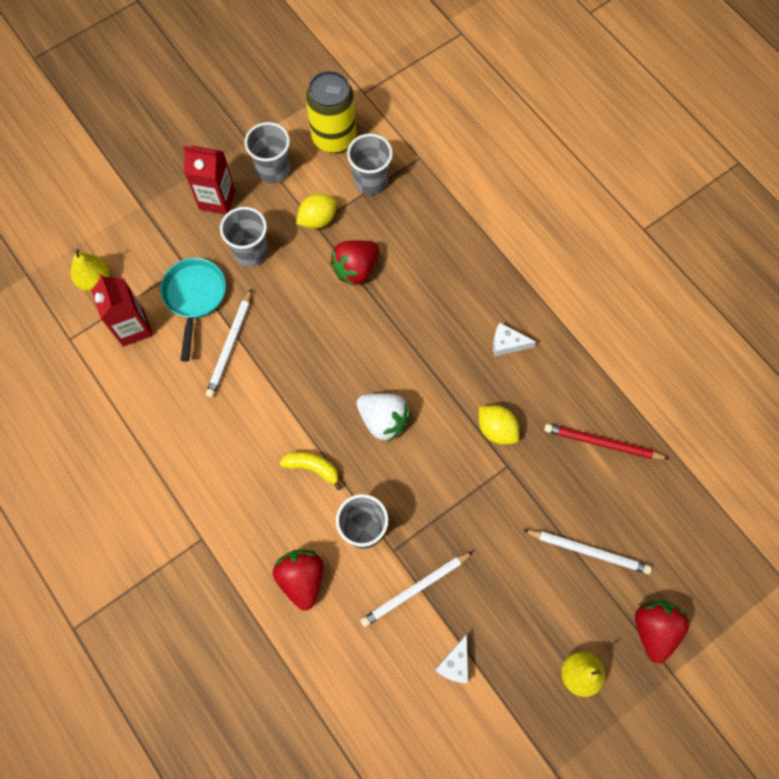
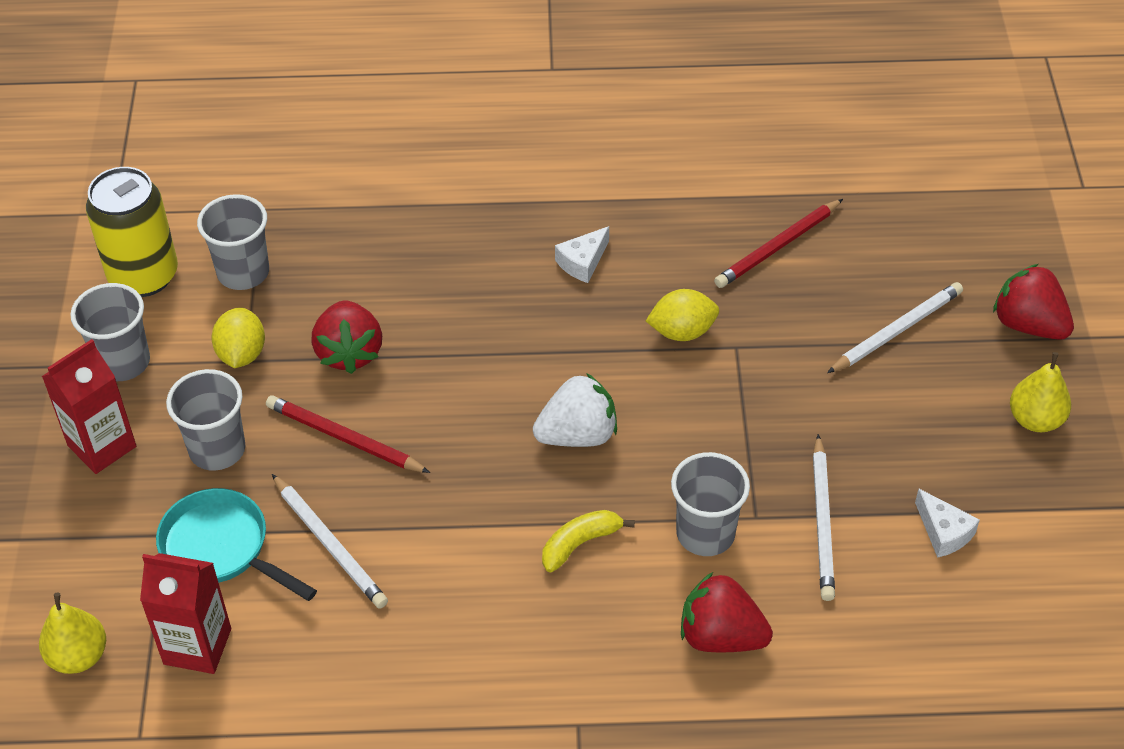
camera: 55 degrees left, 20 degrees down
(299, 306) = (344, 438): none -> red pencil

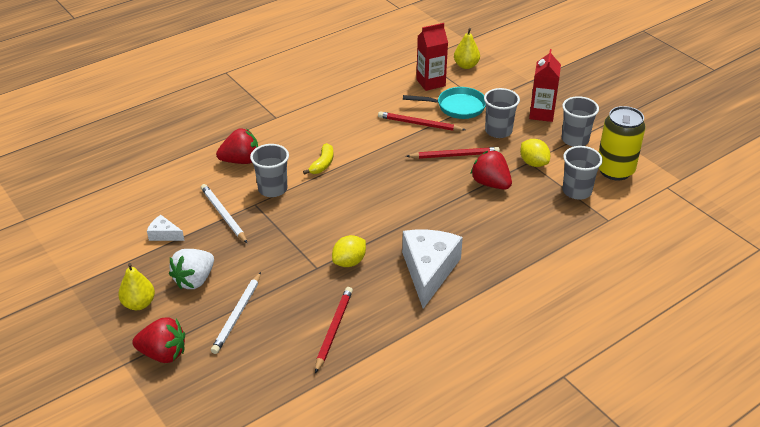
camera: 145 degrees right, 10 degrees down
(330, 544) = (419, 124): white pencil -> red pencil
(578, 435) = (359, 199): white strawberry -> white strawberry (194, 280)
(582, 262) = (429, 271): white cheese -> white cheese, size x2.19

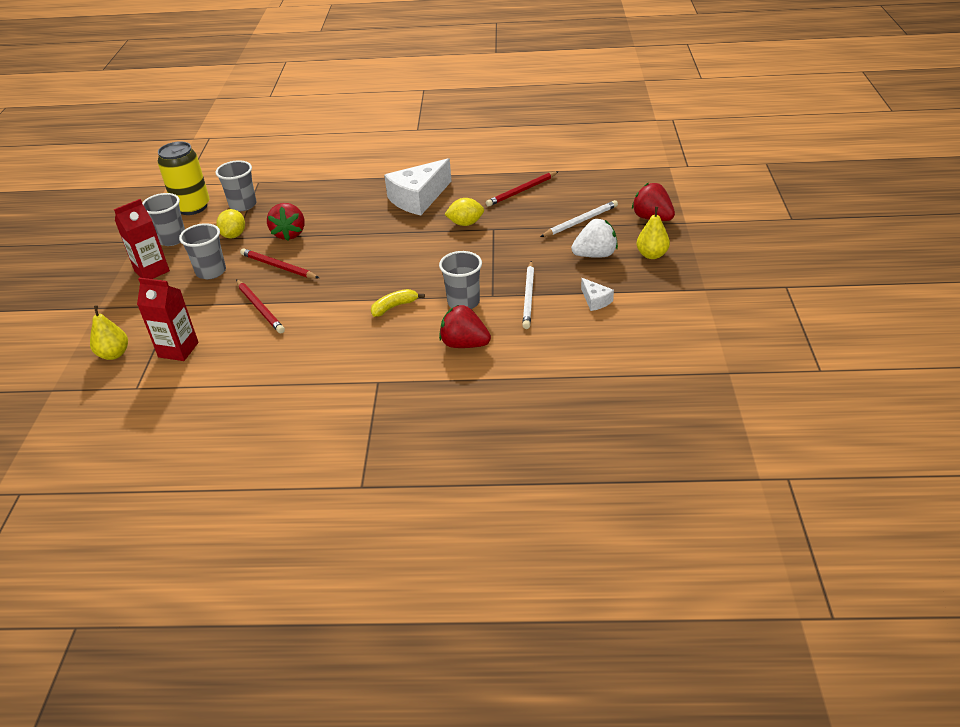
camera: 140 degrees left, 0 degrees up
(457, 107) = (202, 310): turquoise pan -> none

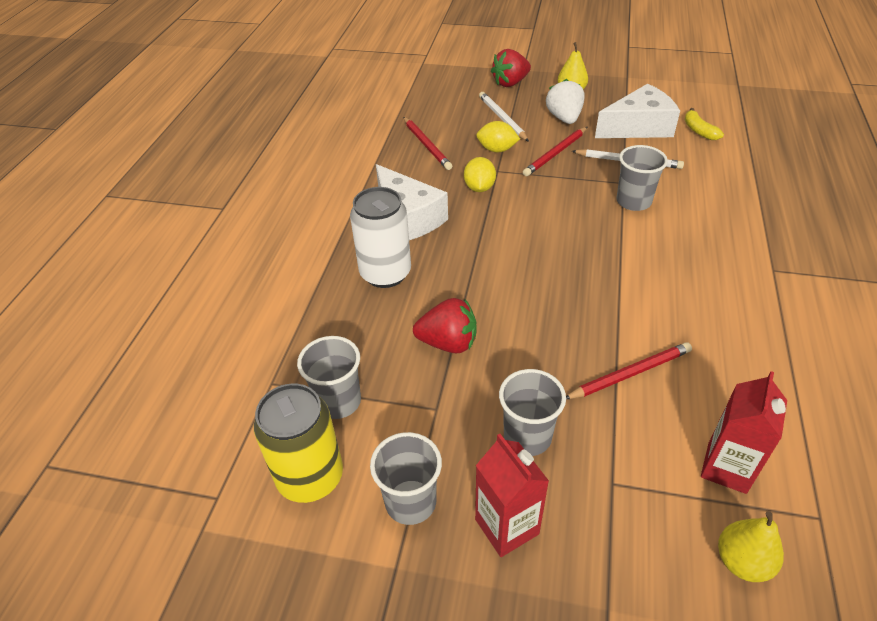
camera: 80 degrees left, 5 degrees up
(234, 235) = (428, 411): yellow lemon -> yellow lemon (497, 150)
(278, 267) = (531, 355): red pencil -> red pencil (556, 153)
(355, 200) = (385, 273): none -> white can
(394, 307) = (637, 251): yellow banana -> yellow banana (699, 131)
(464, 344) = (706, 207): red strawberry -> none
(595, 300) = (638, 127): white cheese -> white cheese, size x2.19

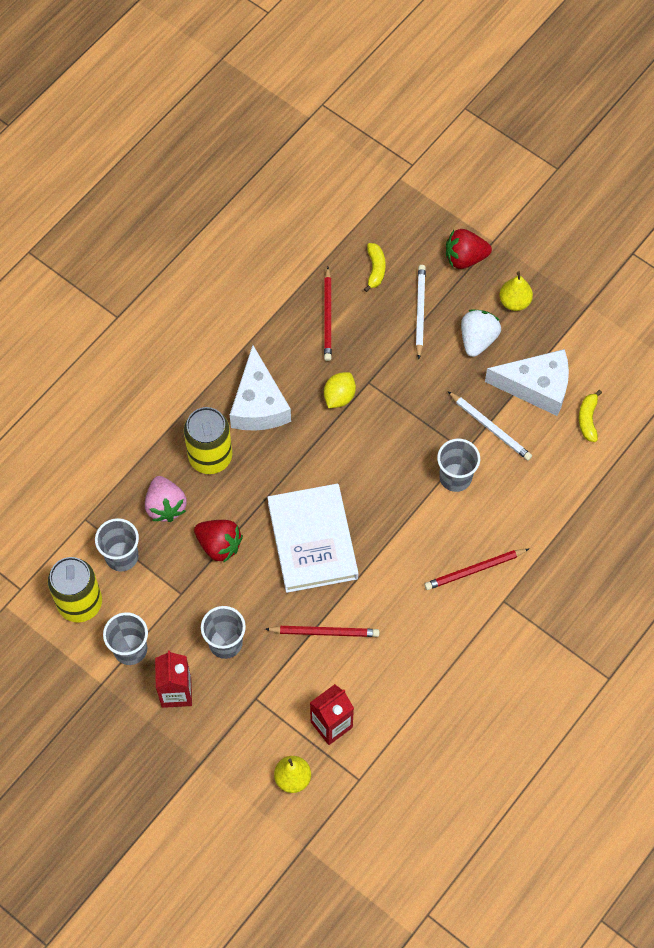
camera: 25 degrees right, 20 degrees up
(363, 332) = (165, 506): none -> pink strawberry
(385, 273) = (210, 457): white can -> yellow can
(444, 109) = (375, 269): none -> yellow banana
(497, 150) = (386, 354): yellow lemon -> none
(545, 298) = (312, 540): none -> white book
(556, 153) = (434, 385): red pencil -> red pencil (475, 570)

